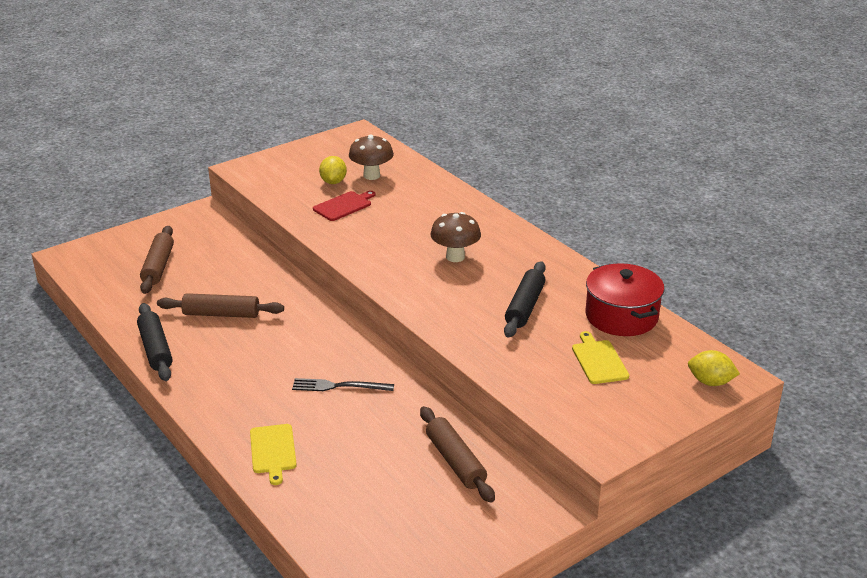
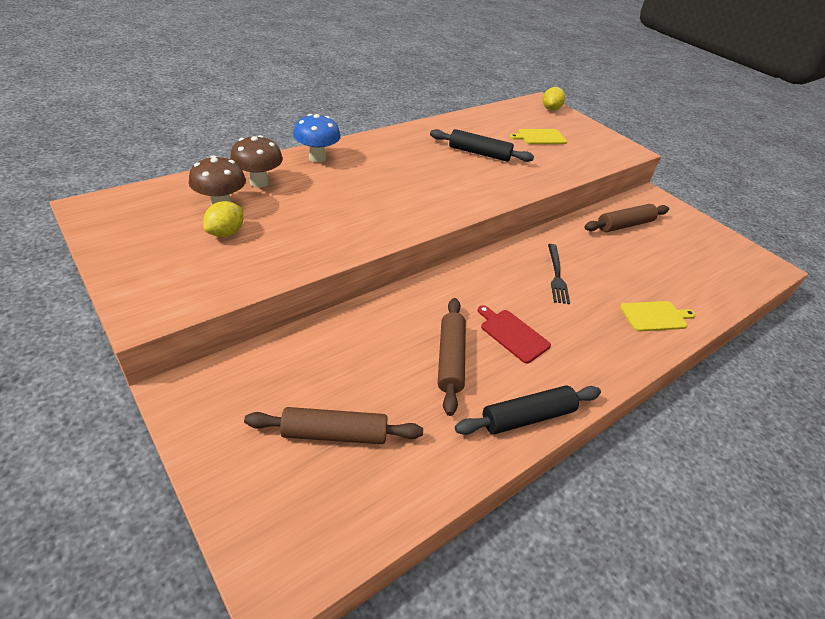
camera: 95 degrees left, 10 degrees up
(333, 182) = (226, 233): yellow lemon -> yellow lemon turned 60 degrees counterclockwise
(344, 206) = (289, 228): red cutting board -> red cutting board (512, 334)
(455, 257) = (404, 174): brown mushroom -> brown mushroom (259, 182)
(469, 209) = (317, 158): none -> blue mushroom
(621, 316) = (485, 122): red pot -> none

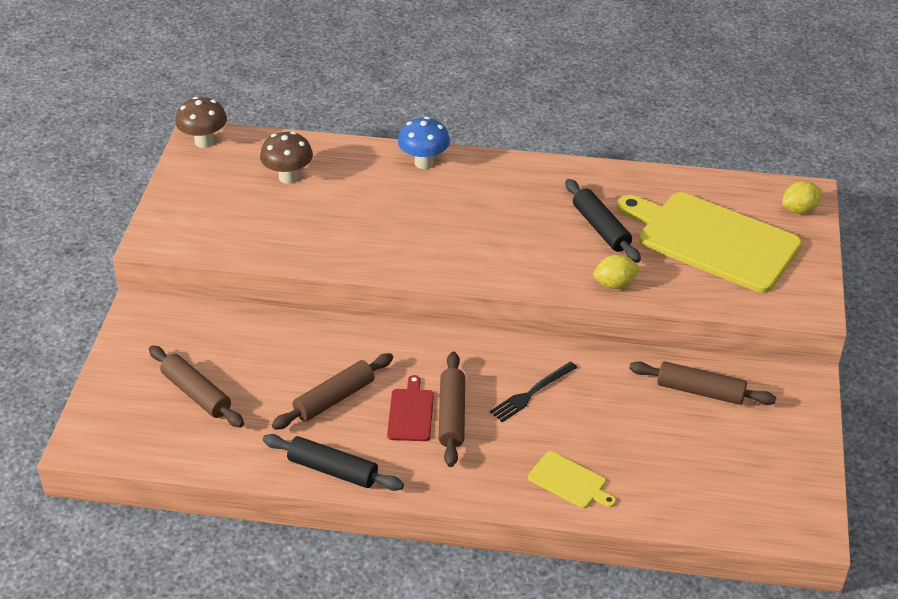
camera: 50 degrees right, 0 degrees up
(226, 233) = (264, 204): yellow lemon -> yellow lemon (615, 284)
(259, 182) = (342, 167): brown mushroom -> brown mushroom (204, 142)
(538, 319) = (452, 415): none -> brown rolling pin
(540, 137) = (713, 240): yellow cutting board -> yellow cutting board, size x2.33

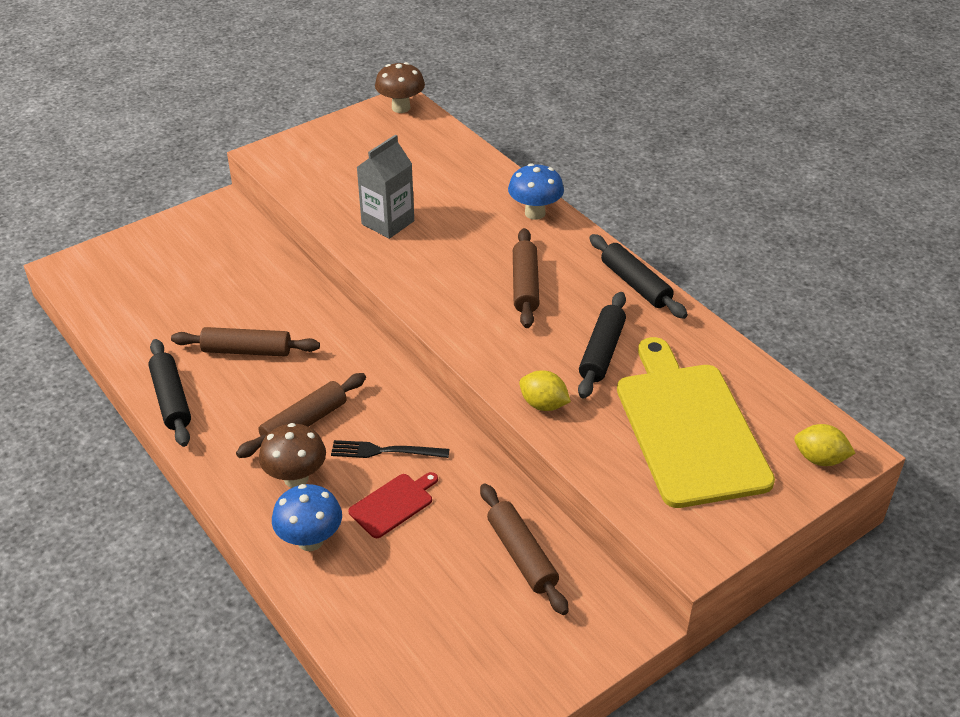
camera: 45 degrees right, 0 degrees up
(196, 393) = (172, 284): brown rolling pin -> brown rolling pin (525, 285)
(288, 177) = (419, 165): brown mushroom -> brown mushroom (296, 478)
(331, 233) = (388, 222): none -> grey carton
(411, 413) = (280, 399): red cutting board -> red cutting board (393, 504)
(558, 171) = (635, 284): none -> black rolling pin
(569, 481) = (310, 540): yellow cutting board -> blue mushroom

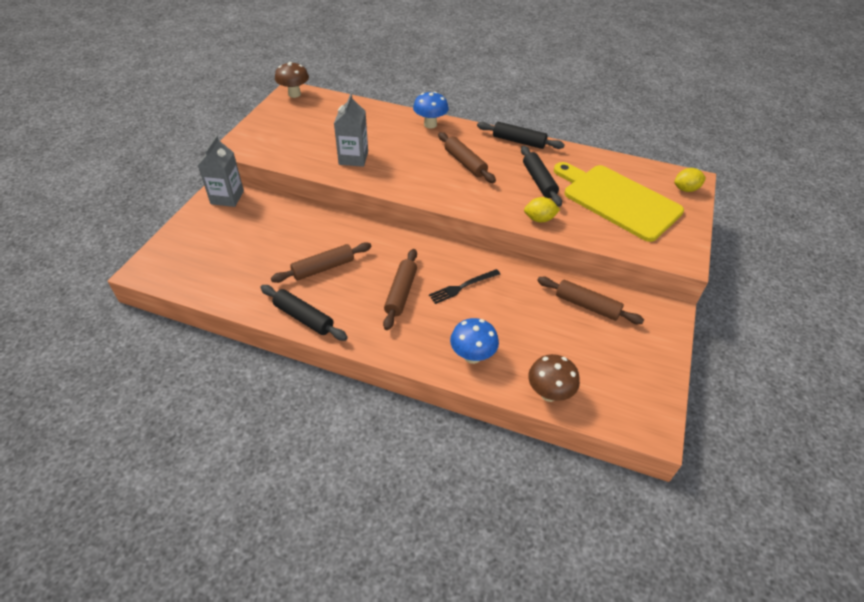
camera: 35 degrees left, 5 degrees up
(223, 217) = (227, 197): none -> grey carton
(296, 478) = (428, 326): brown mushroom -> brown mushroom (549, 393)
(393, 504) = (496, 313): red cutting board -> none

